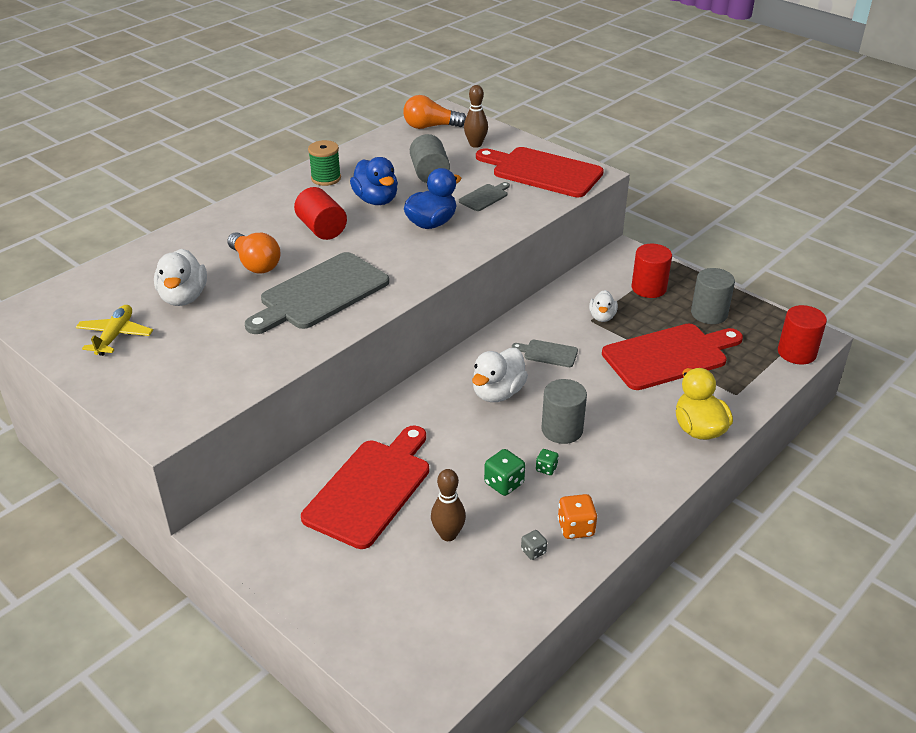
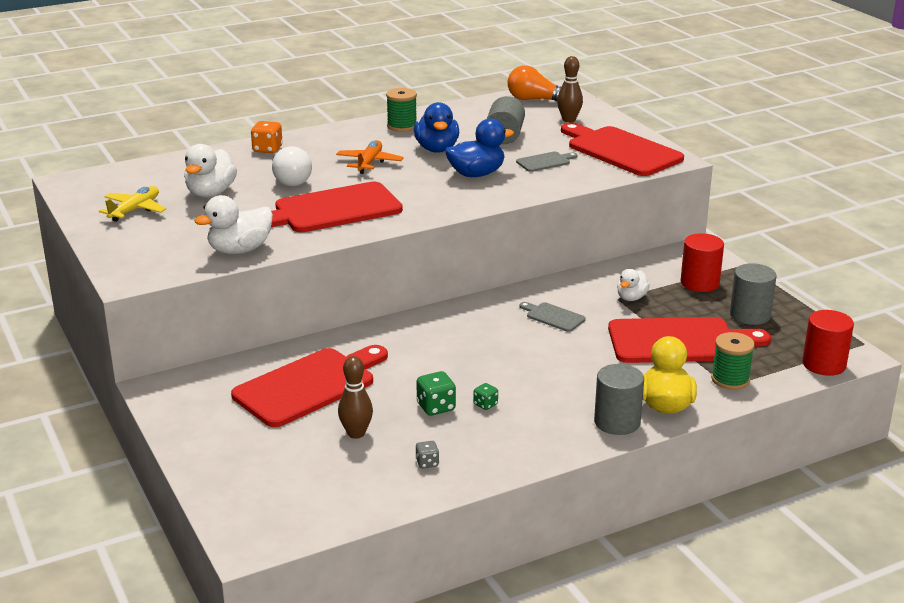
camera: 20 degrees right, 10 degrees down
(255, 264) = (290, 179): orange light bulb -> white light bulb
(320, 294) = (332, 210): grey cutting board -> red cutting board
(322, 229) = (369, 163): red cylinder -> orange plane
(498, 393) = (480, 338): white duck -> white duck (240, 250)
(562, 430) = (523, 378): grey cylinder -> grey cylinder (617, 422)
(576, 528) = (481, 454): orange dice -> orange dice (267, 149)
(734, 387) = (730, 379): none -> green spool

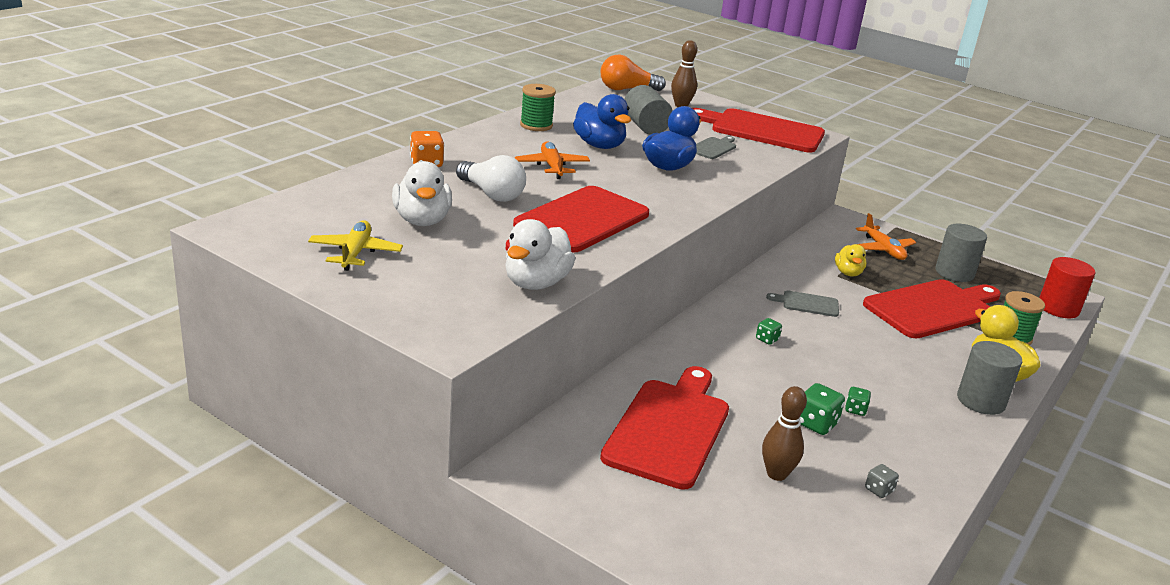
camera: 30 degrees left, 0 degrees up
(476, 338) = (767, 339): none -> green dice
(631, 298) = (848, 273): white duck -> yellow duck
(699, 283) = (883, 249): red cylinder -> orange plane

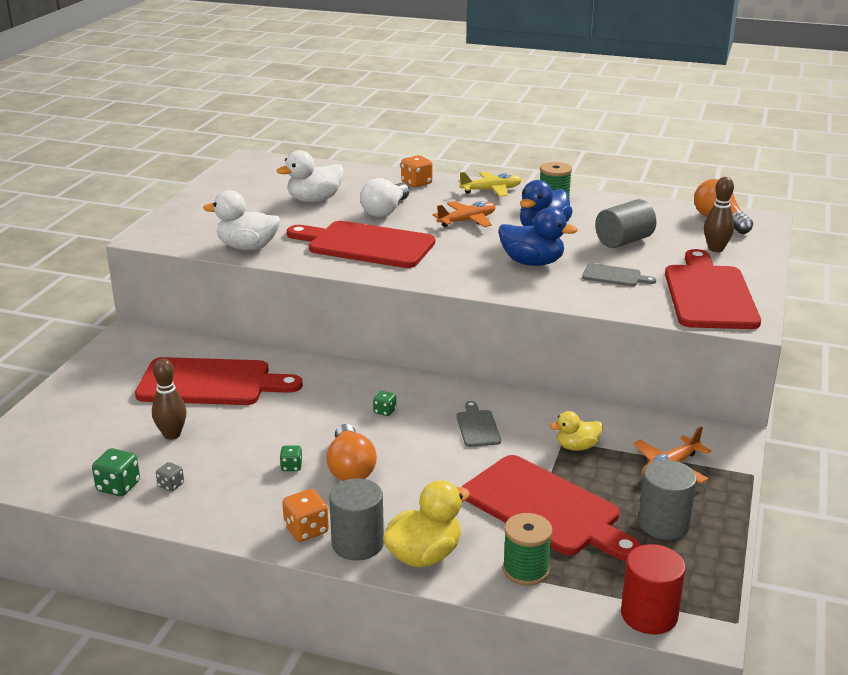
camera: 75 degrees right, 0 degrees up
(355, 253) = (246, 193): yellow plane -> yellow plane (491, 190)
(816, 424) = (255, 447): green dice -> green dice (118, 486)
(863, 379) = (350, 468): none -> orange light bulb
(960, 422) = (306, 530): none -> orange dice

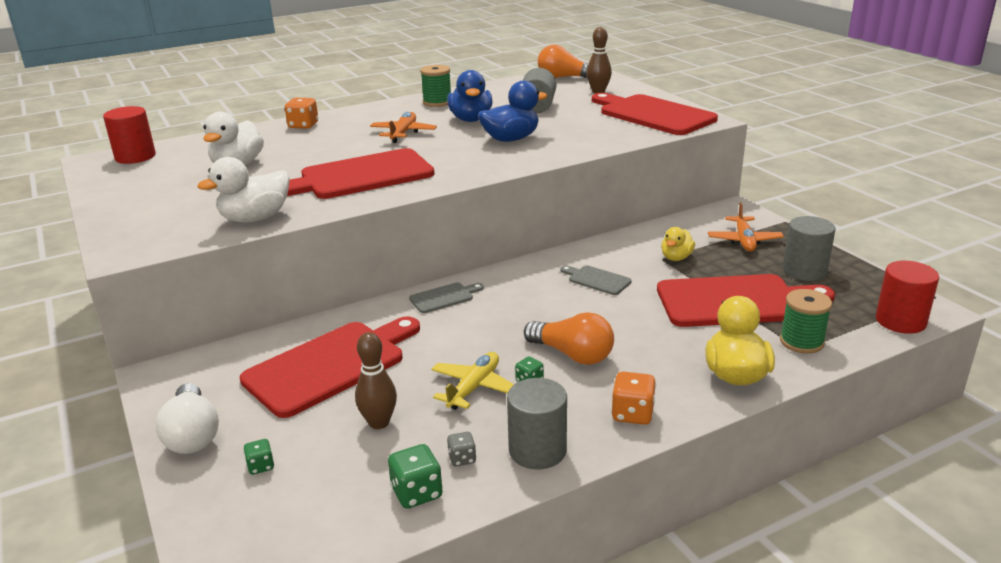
camera: 45 degrees left, 0 degrees up
(274, 166) = (135, 157): none -> red cylinder
(357, 544) = (683, 397): grey cylinder -> grey cylinder (537, 450)
(384, 411) = (516, 305): green dice -> green dice (261, 466)
(385, 211) = (321, 150): white light bulb -> white light bulb (192, 435)
(491, 190) = (375, 111): yellow plane -> yellow plane (474, 388)
(614, 276) = (579, 126): grey cutting board -> grey cutting board (444, 297)

